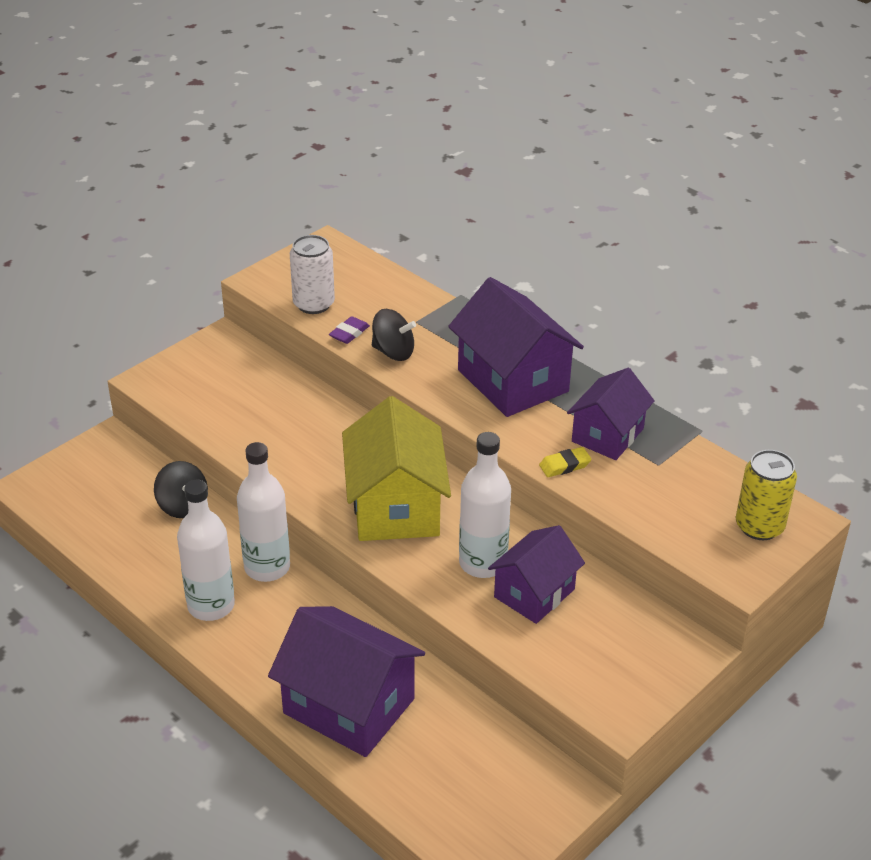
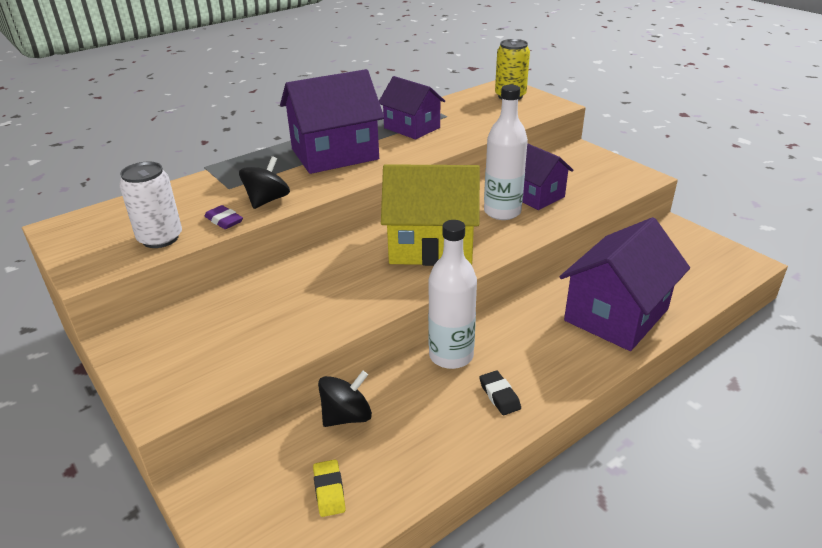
camera: 80 degrees left, 5 degrees down
(211, 605) = (499, 395): white bottle -> black eraser
(564, 465) = (441, 143): yellow eraser -> yellow eraser (329, 491)

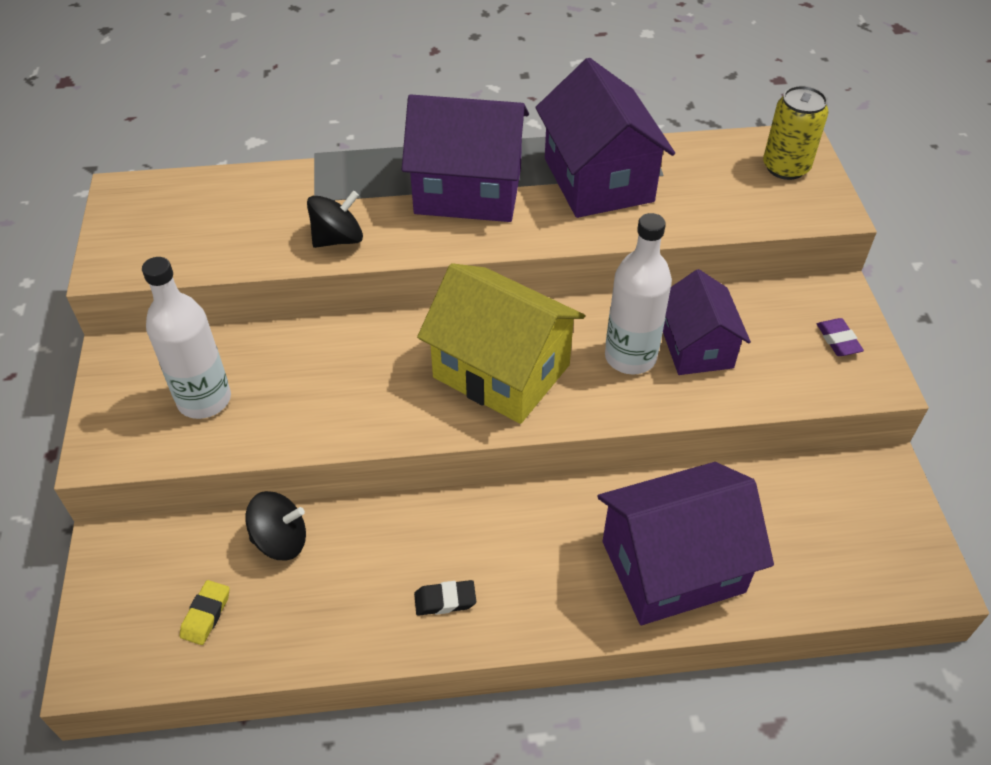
camera: 30 degrees right, 15 degrees up
(160, 238) = (198, 250): white can -> none
(224, 221) = (273, 252): purple eraser -> purple eraser (838, 340)
(412, 128) = (598, 180): purple house -> purple house, size x1.56
(451, 355) = (438, 522): white bottle -> white bottle (204, 400)
(499, 395) = (445, 600): black eraser -> black eraser turned 75 degrees clockwise

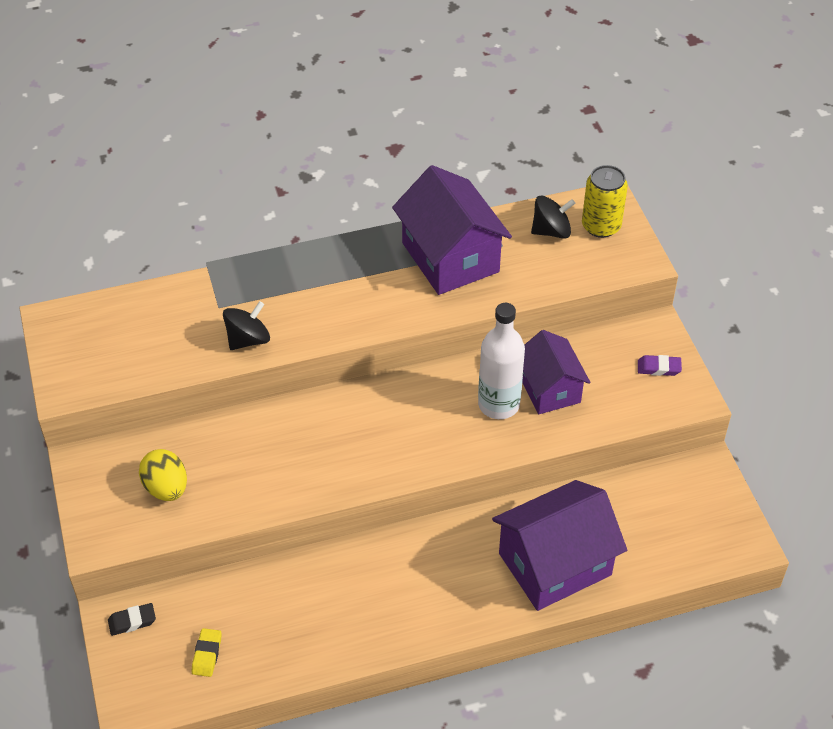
camera: 10 degrees left, 0 degrees up
(204, 400) = (166, 488): white bottle -> yellow egg
(280, 540) = (249, 590): black spinning top -> black spinning top (551, 231)
(445, 600) = (388, 615): black eraser -> black eraser (132, 621)
(468, 191) = (345, 281): purple house -> none
(501, 371) = (399, 430): yellow house -> none
(838, 340) = (659, 368): purple eraser -> purple eraser turned 60 degrees counterclockwise

